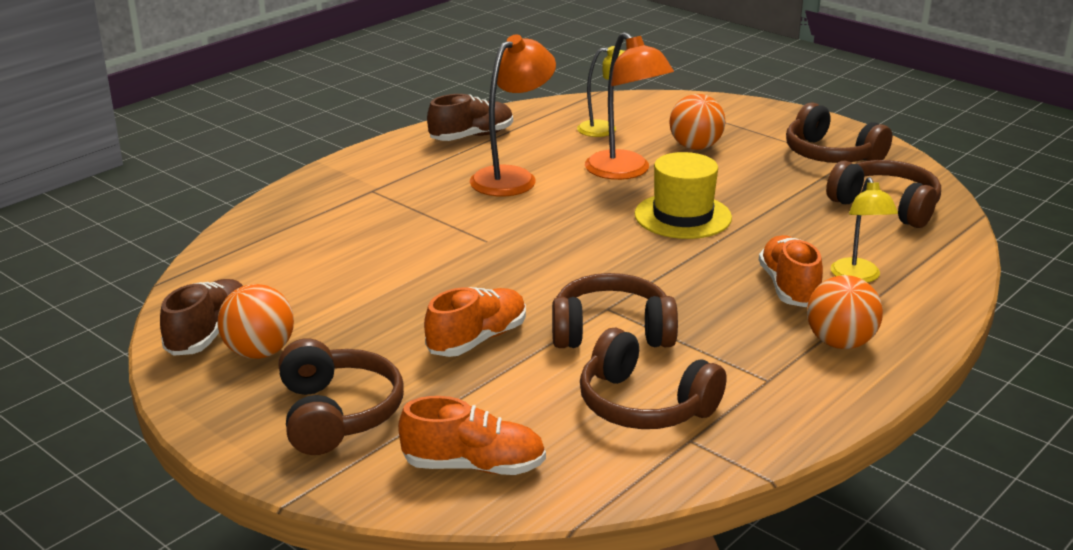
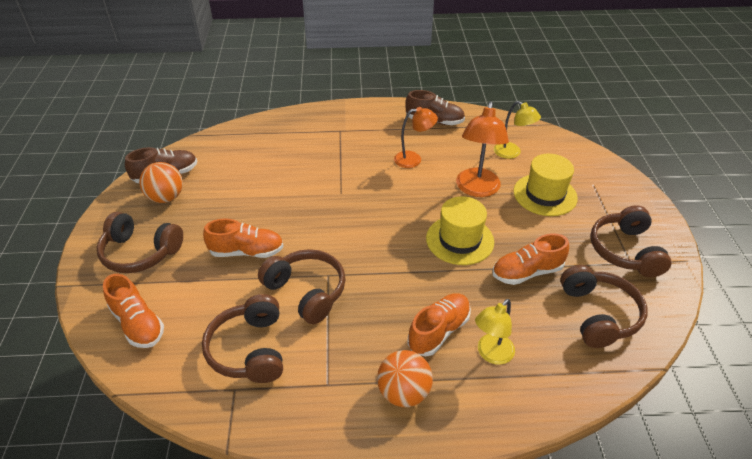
camera: 45 degrees right, 15 degrees up
(337, 414) = (140, 252): brown headphones -> brown headphones turned 75 degrees clockwise
(512, 177) = (413, 159): orange lamp -> orange lamp, size x0.64
(695, 147) = (545, 195): orange ball -> yellow hat
(783, 208) = (527, 272): none -> orange shoe

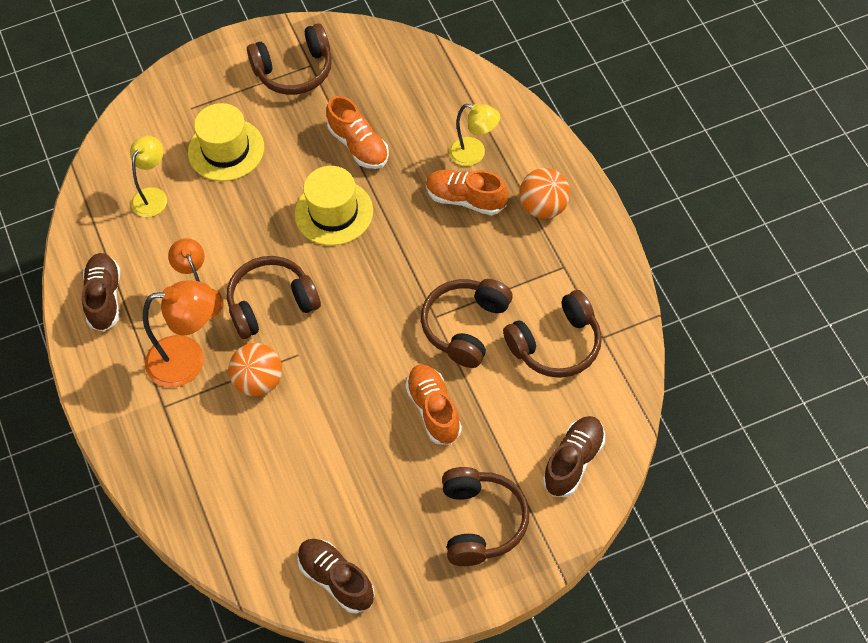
camera: 105 degrees left, 15 degrees up
(138, 324) = (574, 462): orange shoe -> brown shoe
(166, 197) = (380, 552): orange ball -> orange ball (259, 382)
(477, 189) = (239, 216): orange lamp -> orange lamp (188, 360)
(598, 314) = (392, 83): brown headphones -> brown headphones (271, 304)

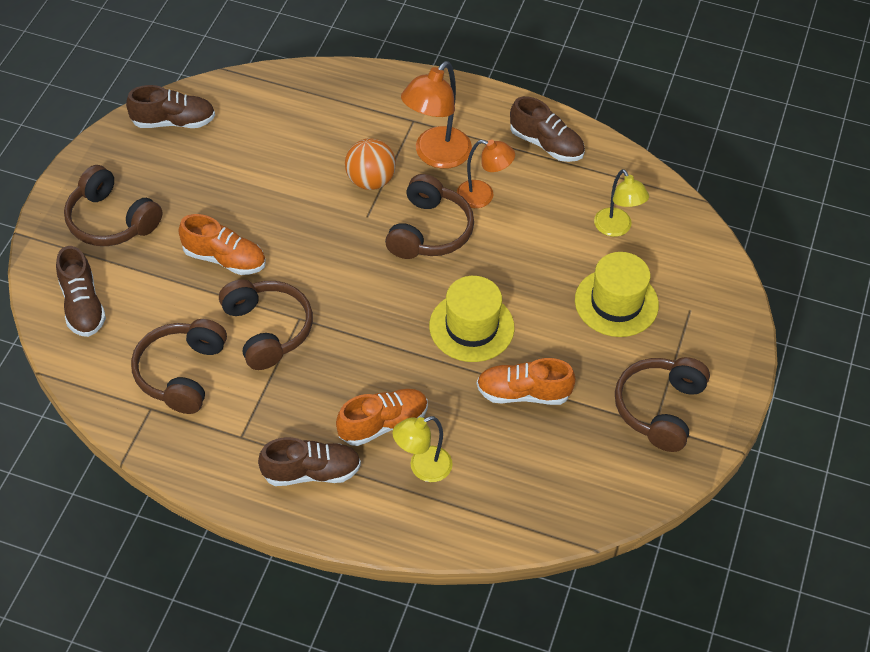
camera: 125 degrees right, 5 degrees down
(544, 207) = (311, 472): orange ball -> brown shoe

